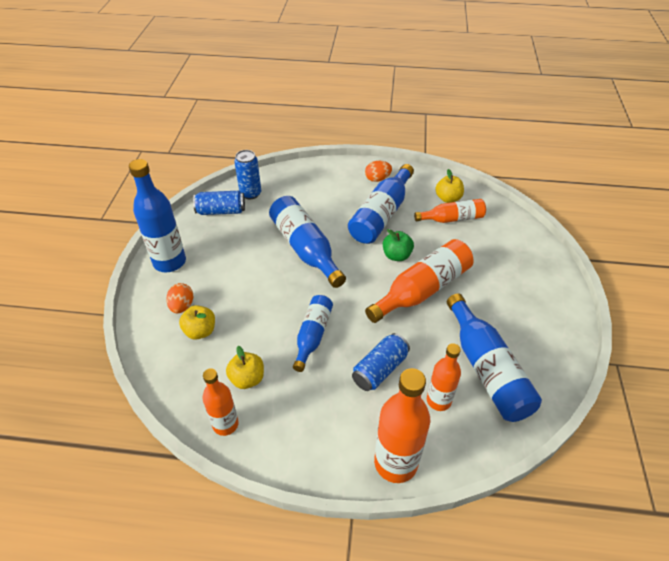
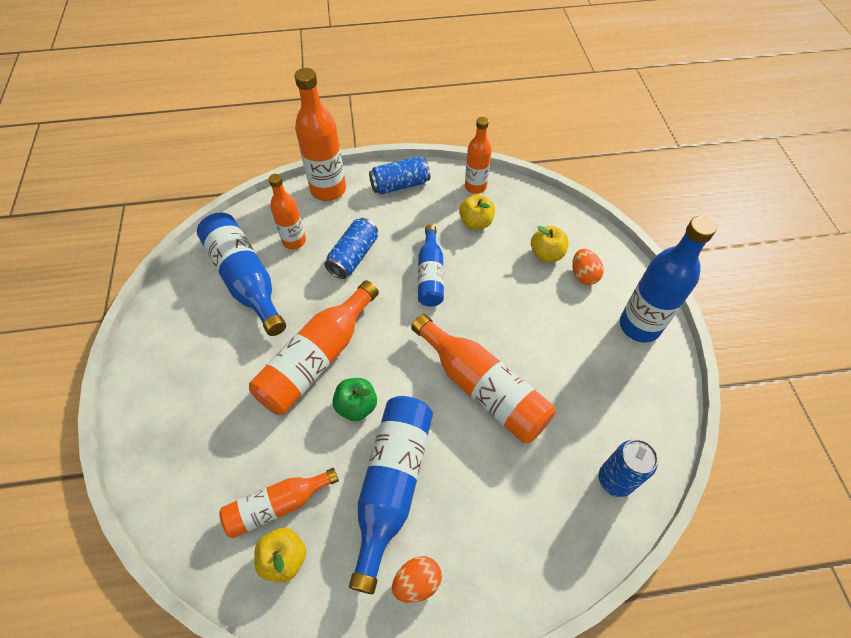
camera: 165 degrees right, 10 degrees up
(221, 211) = (635, 428): blue can -> blue can (400, 185)
(305, 249) = (483, 388): blue bottle -> orange bottle

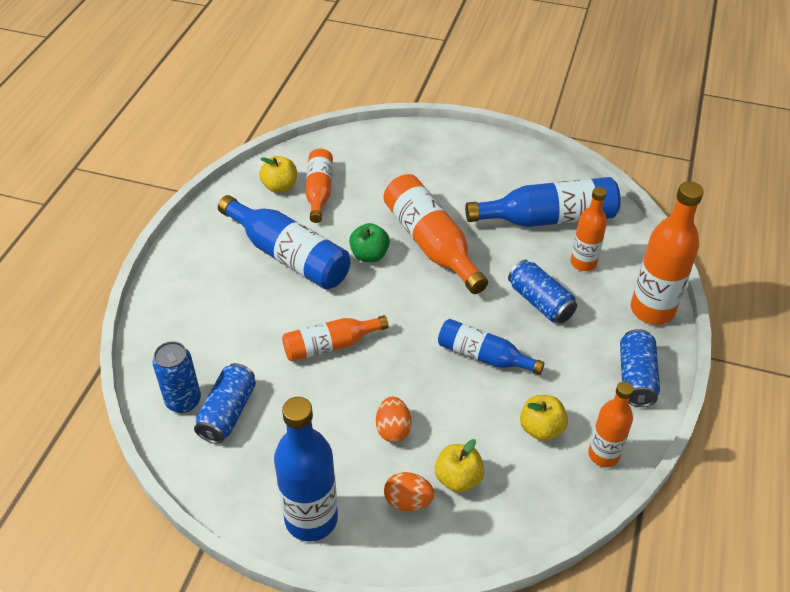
camera: 115 degrees right, 10 degrees down
(417, 582) = (211, 246): orange egg -> orange egg (393, 429)
(483, 388) = (330, 345): orange bottle -> orange bottle, size x0.62
(600, 434) = (228, 413): none -> blue can

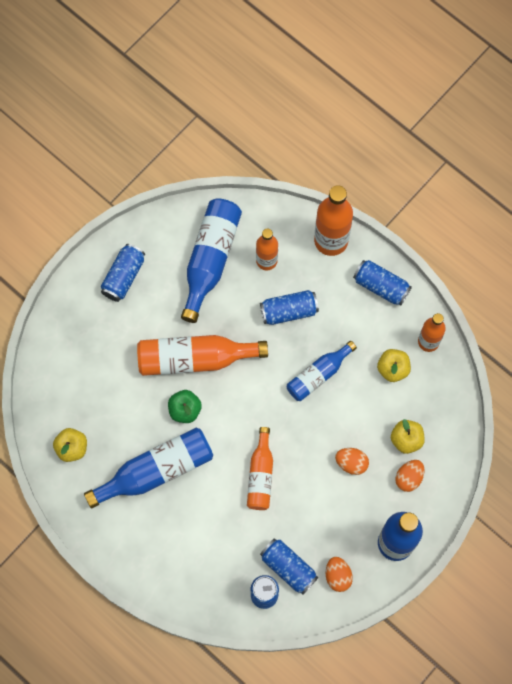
camera: 65 degrees left, 25 degrees up
(238, 469) = (337, 576): none -> orange egg
(319, 192) = (94, 419): orange bottle -> none
(481, 163) = (123, 277): none -> blue can

